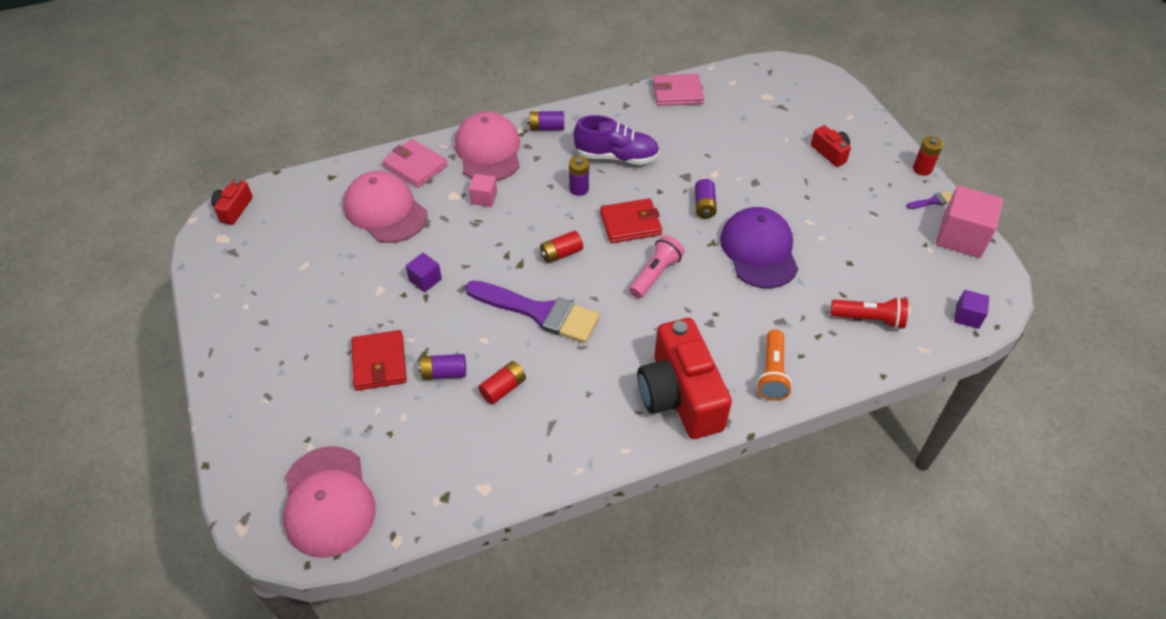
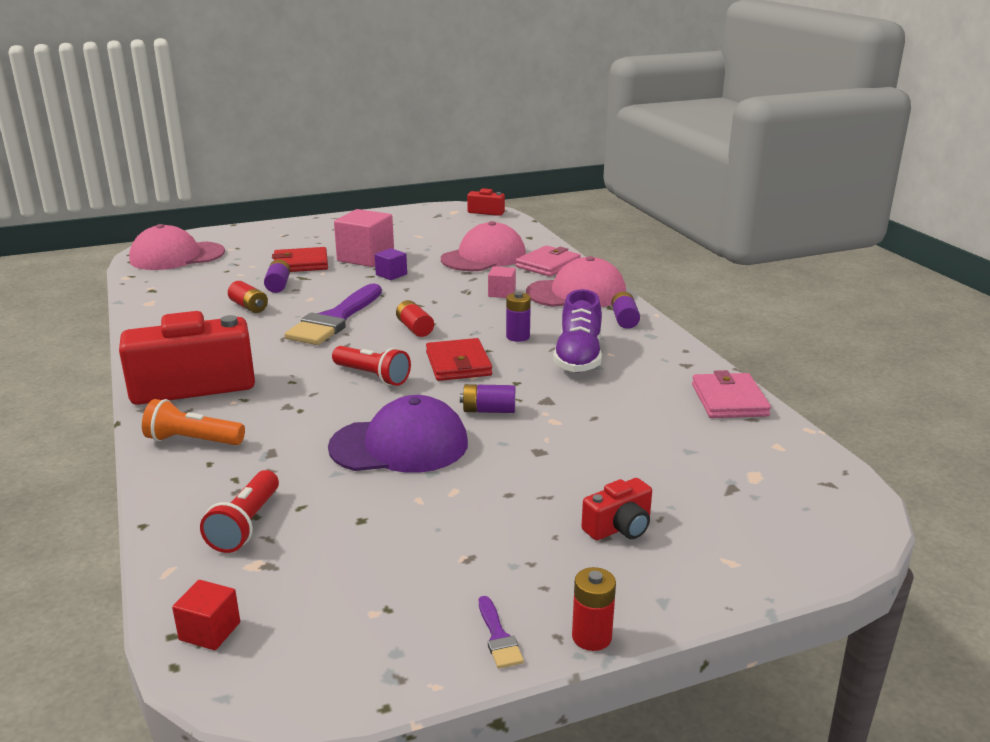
camera: 90 degrees right, 25 degrees down
(655, 274) = (372, 376): pink flashlight -> red flashlight
(961, 237) = (399, 660): pink cube -> pink cube (365, 257)
(967, 316) = (210, 631): purple cube -> red cube

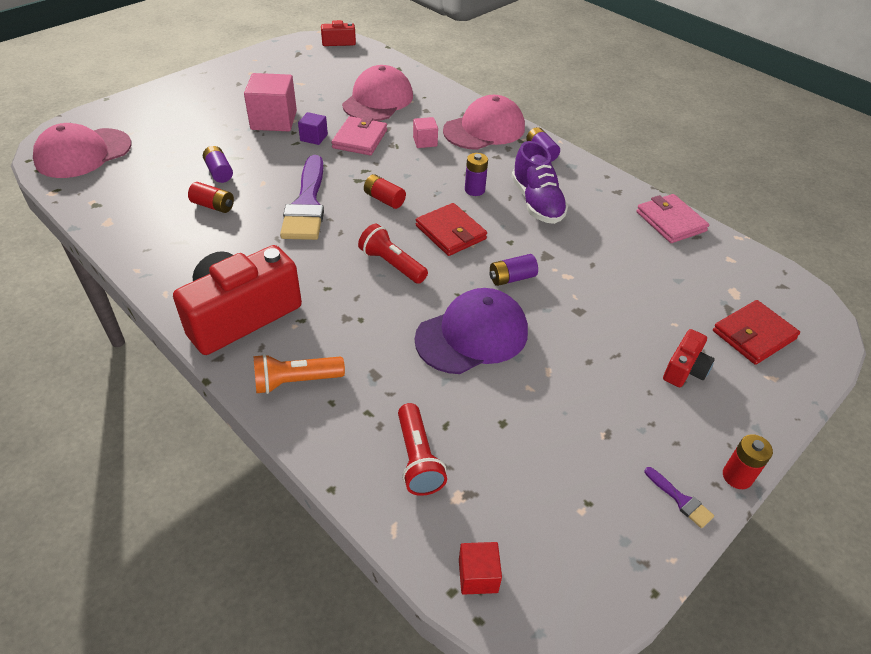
camera: 25 degrees left, 20 degrees up
(301, 264) = (218, 140): red wallet -> red wallet (753, 335)
(372, 376) = (392, 264): red flashlight -> red flashlight turned 150 degrees counterclockwise
(548, 265) = (438, 100): pink wallet -> pink wallet (360, 139)

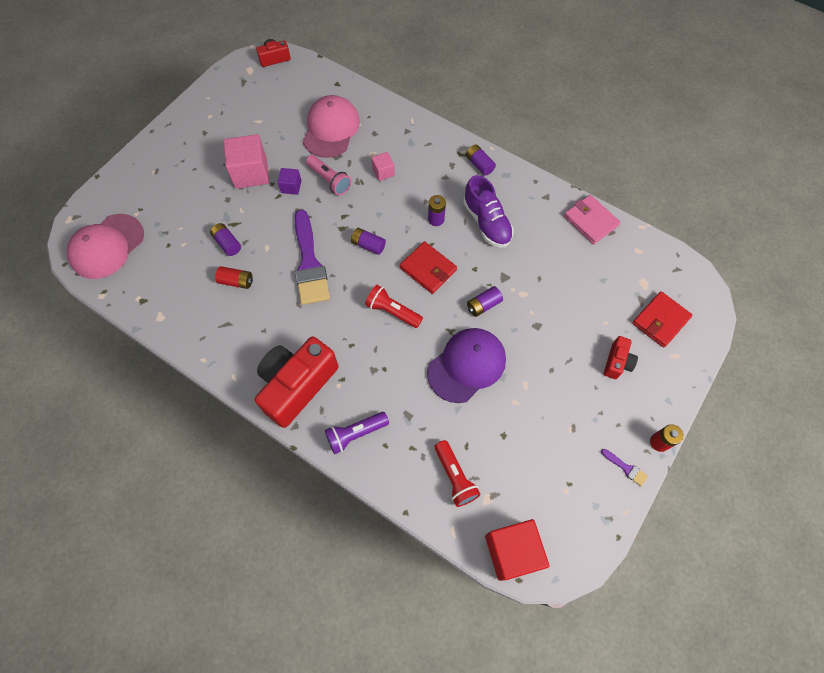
camera: 10 degrees left, 20 degrees up
(296, 381) = (355, 434): orange flashlight -> purple flashlight
(360, 139) = (329, 180): pink wallet -> pink flashlight
(384, 199) = (368, 245): red battery -> purple battery
(478, 576) = (512, 551): red cube -> red cube, size x1.95
(484, 129) = (428, 147): pink cap -> none

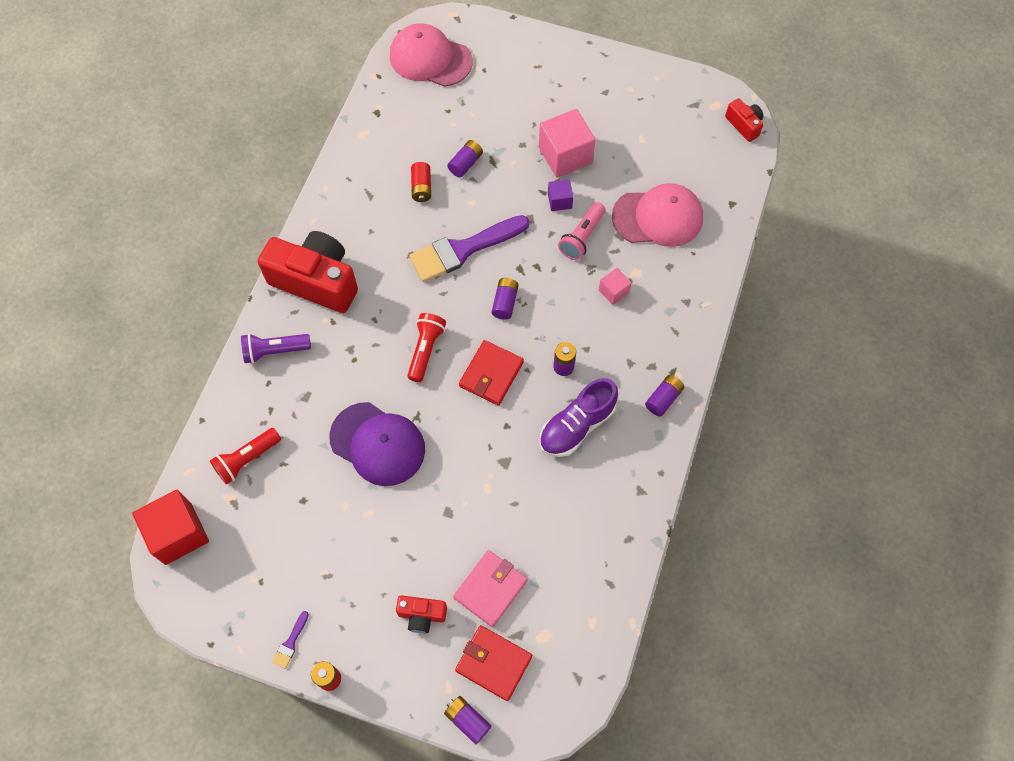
camera: 75 degrees right, 0 degrees up
(355, 434) = (275, 351): purple flashlight -> purple flashlight turned 60 degrees counterclockwise
(483, 305) = (459, 446): purple battery -> purple battery (467, 720)
(590, 221) = (619, 553): pink wallet -> pink wallet (490, 589)

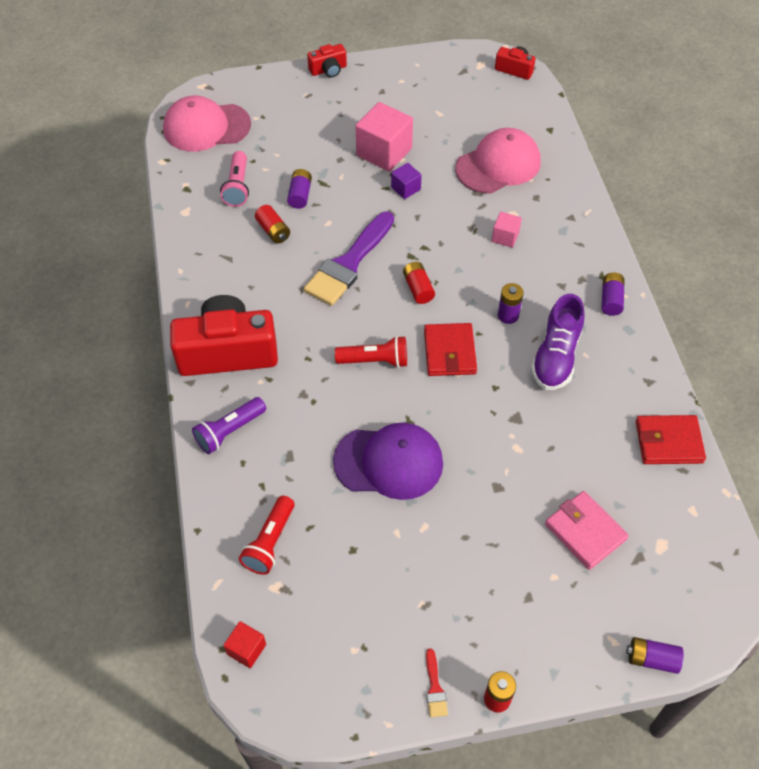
camera: 30 degrees left, 10 degrees down
(178, 533) = (246, 649): red cube -> red cube, size x0.51
(290, 643) = (435, 688): purple brush -> red brush
(422, 615) = (541, 590): red camera -> red camera (328, 70)
(426, 350) = (375, 361): red flashlight -> red flashlight turned 105 degrees clockwise
(490, 589) = (585, 532): pink wallet -> pink wallet turned 45 degrees counterclockwise
(493, 663) = (636, 594): red wallet -> red wallet (668, 442)
(505, 302) = (418, 288): purple battery -> red battery
(582, 237) = (446, 208): pink flashlight -> pink flashlight (237, 187)

